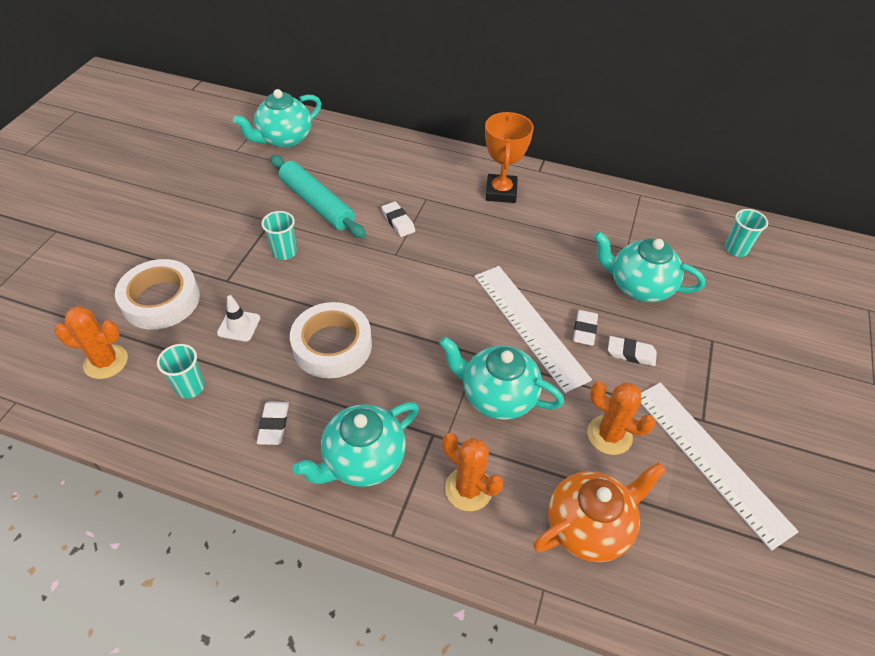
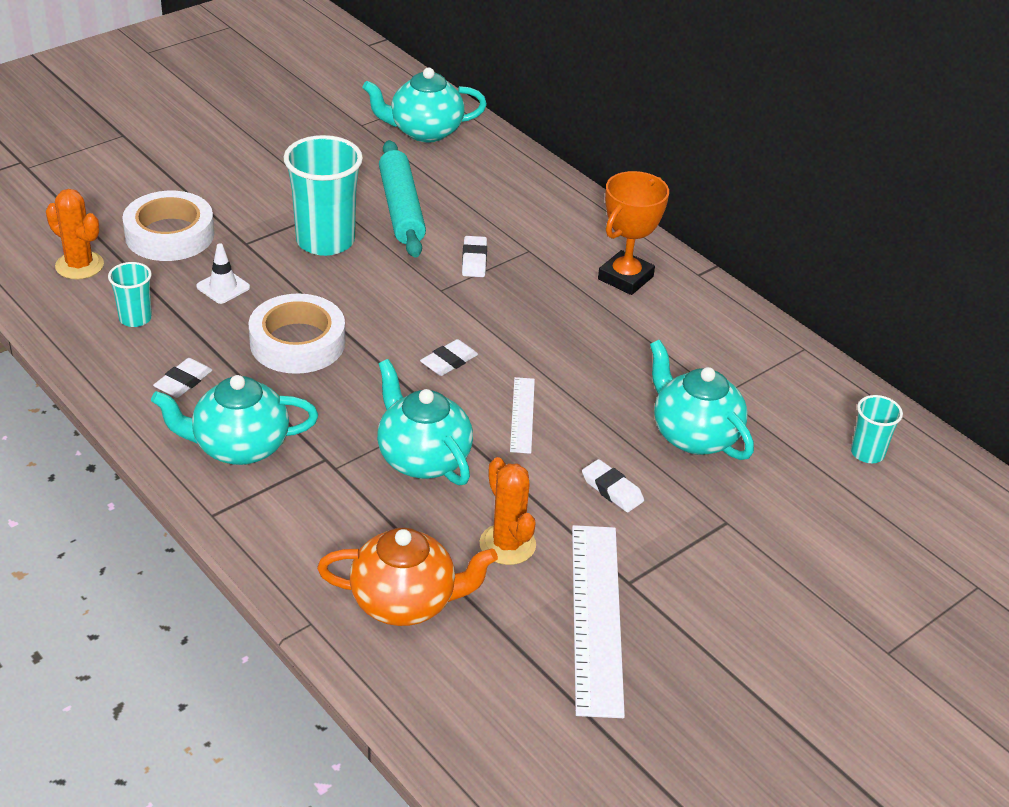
camera: 30 degrees right, 10 degrees down
(284, 252) = (325, 241): turquoise cup -> turquoise cup, size x1.94
(468, 489) = (317, 516): orange cactus -> none
(529, 325) = (522, 415): white ruler -> white ruler, size x0.52
(584, 330) = (581, 446): white eraser -> white eraser (449, 361)

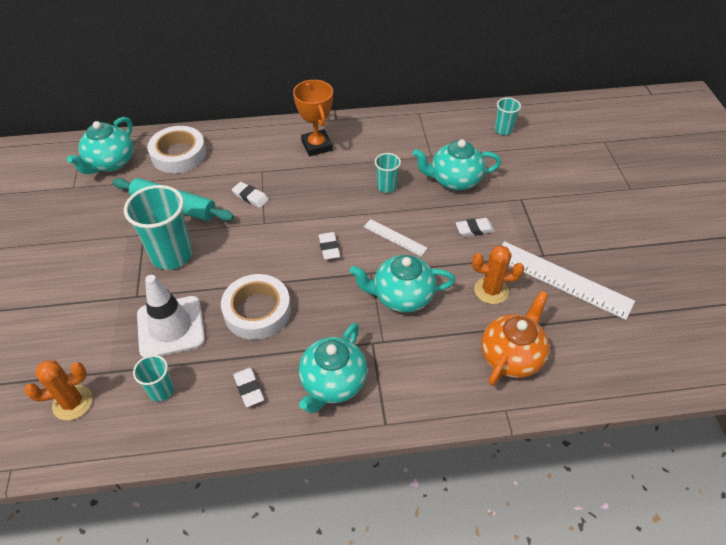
camera: 55 degrees left, 10 degrees up
(169, 234) = (88, 334): white tape -> white tape (179, 154)
(223, 287) = (171, 327): white traffic cone -> white traffic cone, size x2.05
(612, 372) = (386, 186): none -> turquoise cup

